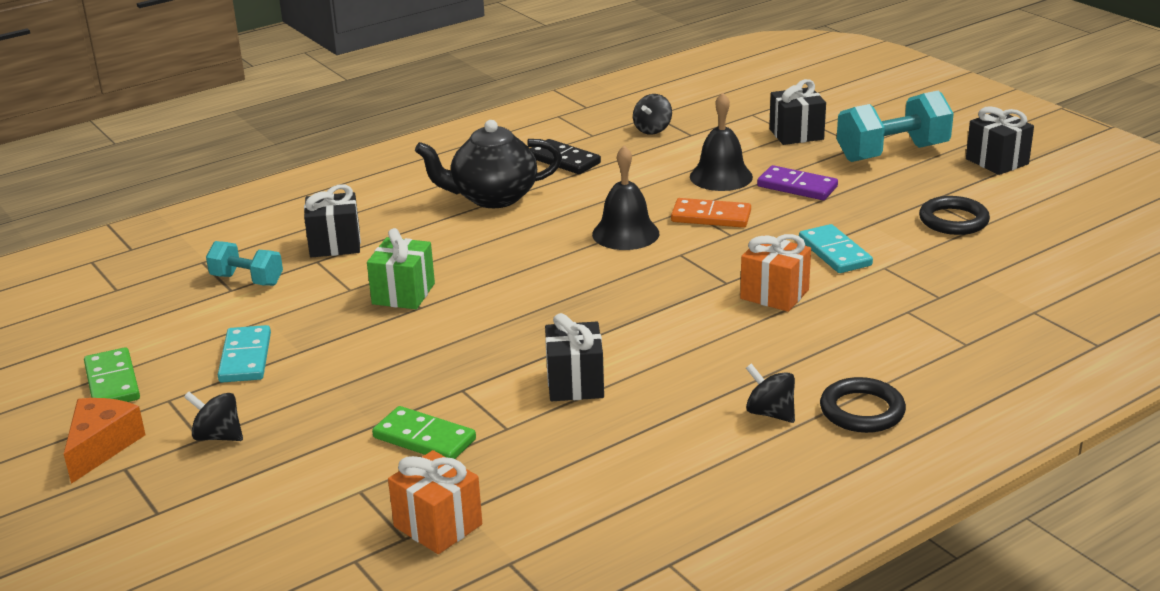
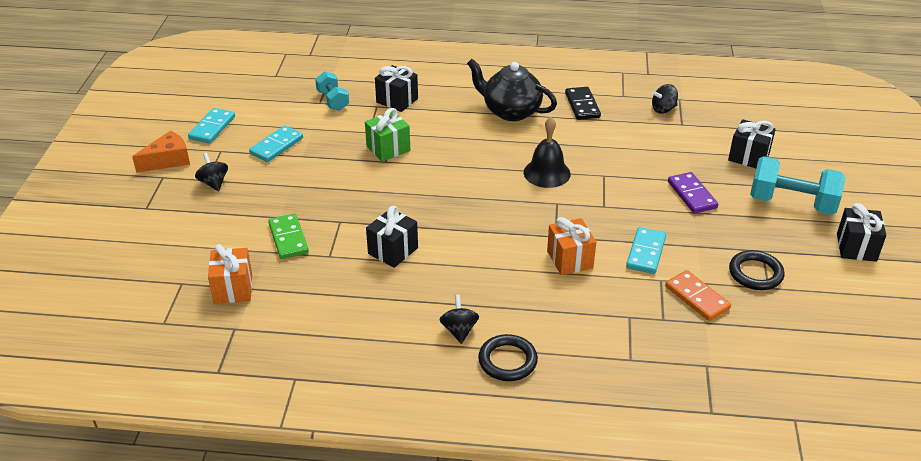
camera: 40 degrees right, 10 degrees up
(112, 382) = (212, 128): green domino -> turquoise domino
(711, 216) = (610, 188): orange domino -> orange domino (697, 297)
(721, 176) = (656, 163): black bell -> none

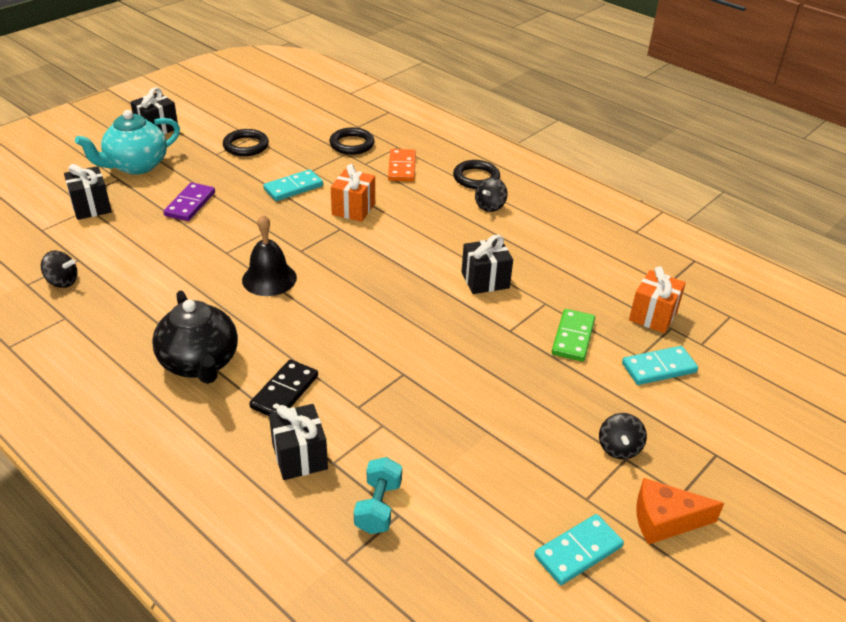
camera: 145 degrees left, 0 degrees up
(276, 146) = (509, 465): turquoise domino -> turquoise domino (659, 368)
(388, 149) = (384, 387): green gift -> none
(582, 105) = (122, 329): black domino -> black domino (285, 392)
(674, 334) = (352, 144): none -> black ring
(697, 297) = (306, 152): orange domino -> orange domino (402, 167)
(792, 203) = (136, 166): turquoise dumbbell -> turquoise teapot

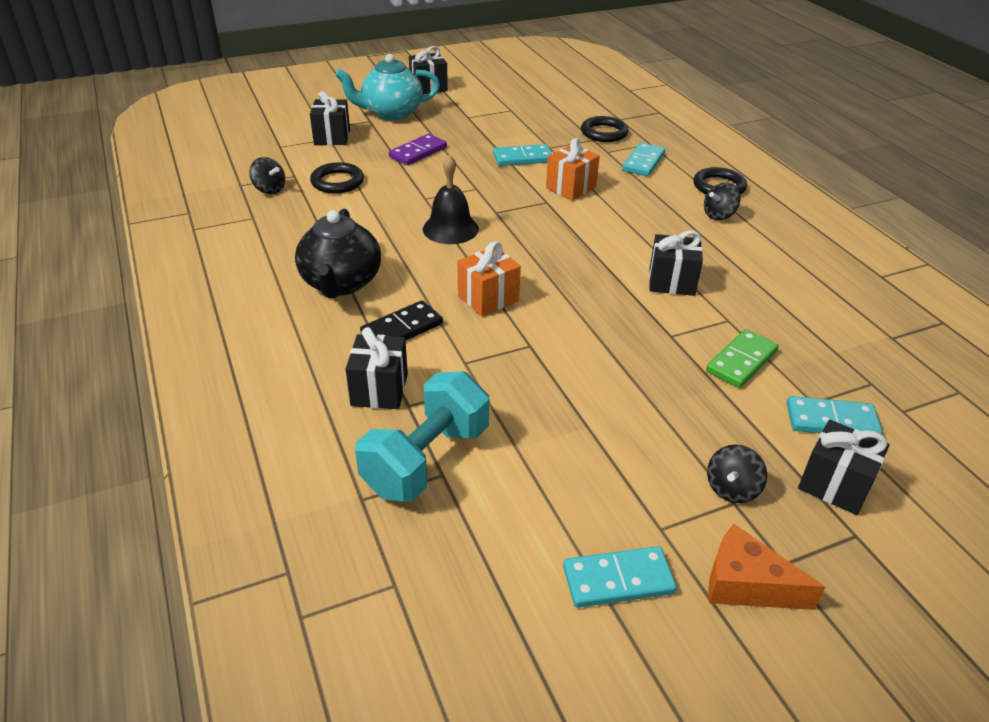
camera: 25 degrees right, 0 degrees up
(246, 146) = (500, 115): black ring -> black ring (337, 182)
(378, 507) = (426, 460): turquoise dumbbell -> turquoise dumbbell, size x1.72
(402, 167) = (643, 162): orange domino -> turquoise domino
(653, 315) = (855, 365): orange gift -> orange gift (488, 298)
(685, 420) = (834, 485): none -> black gift

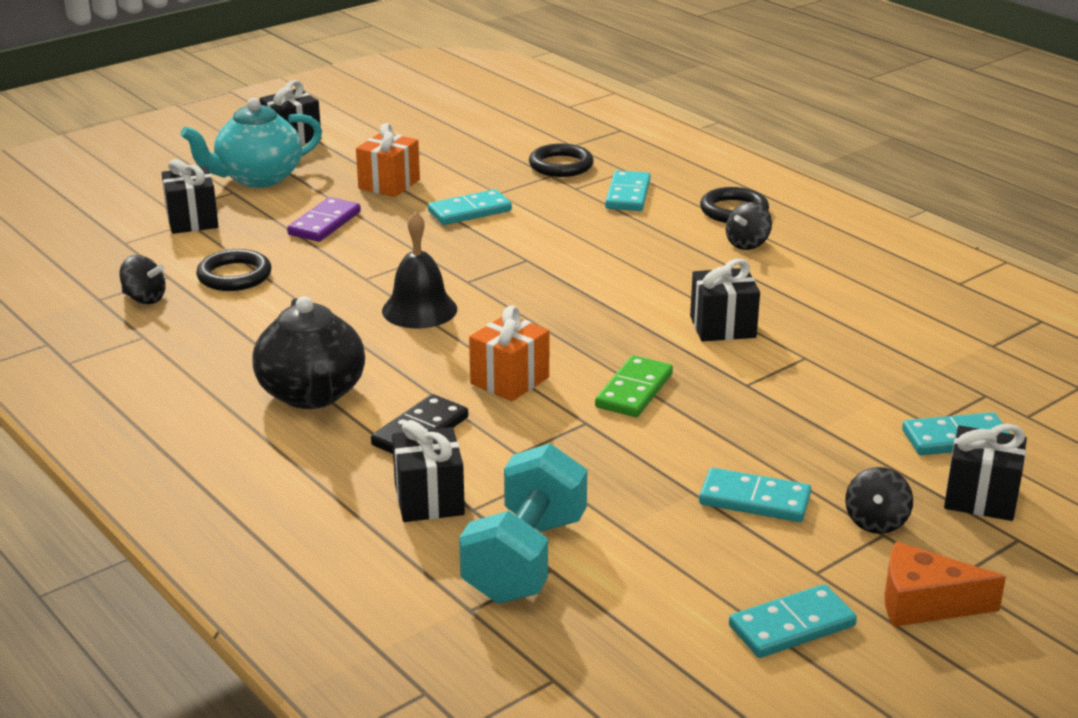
camera: 15 degrees left, 10 degrees down
(571, 188) = (550, 238): orange gift -> orange gift (389, 184)
(635, 444) = (754, 500): none -> turquoise domino
(741, 361) = (837, 397): green domino -> green domino (634, 390)

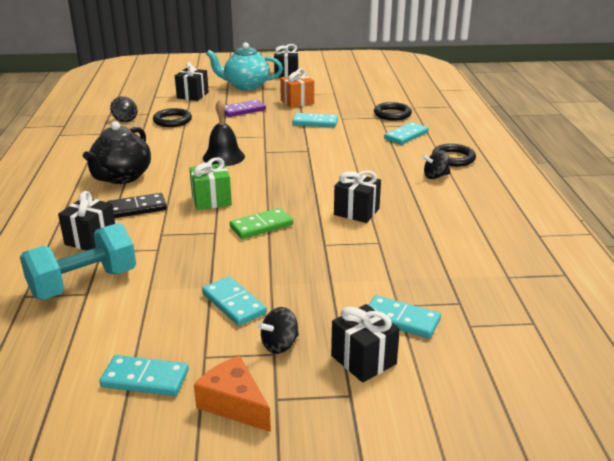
camera: 35 degrees right, 0 degrees up
(509, 380) = (211, 200): orange gift -> green gift

